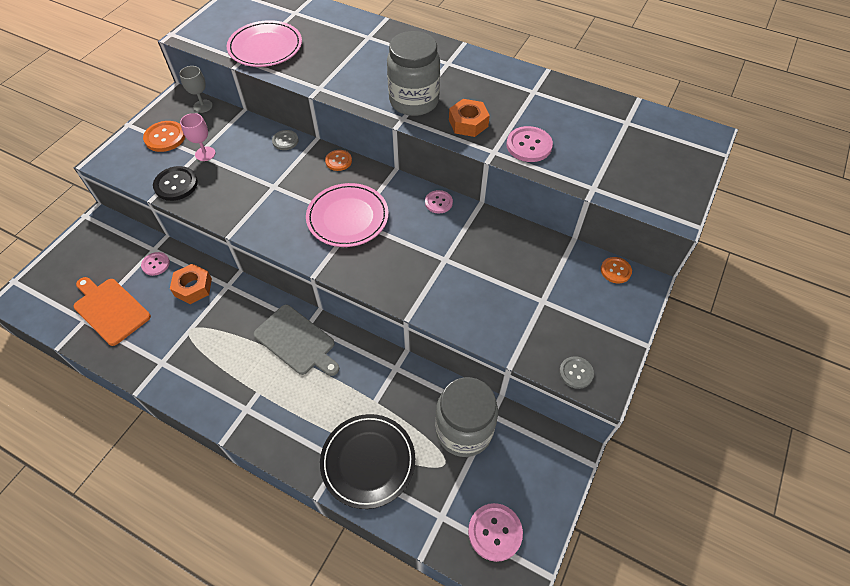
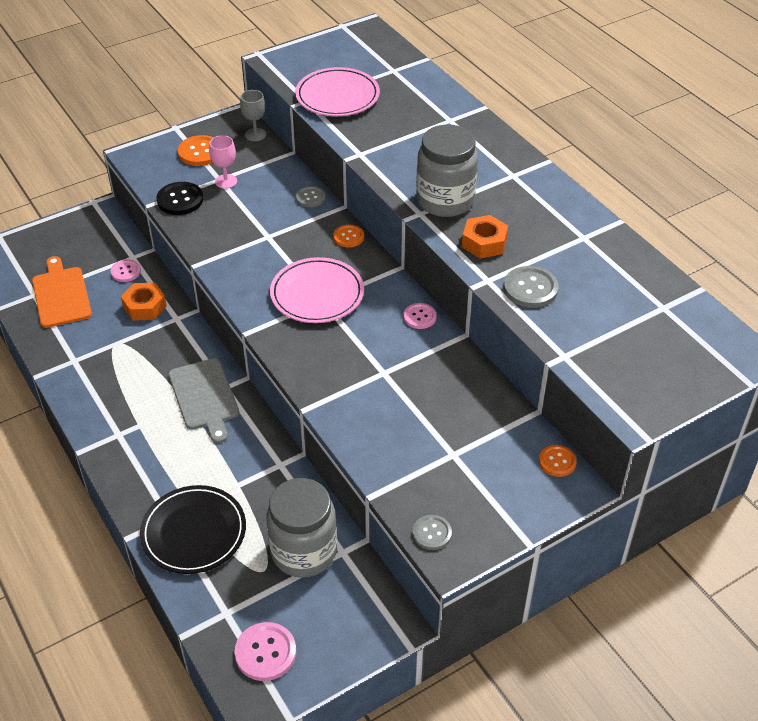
camera: 30 degrees right, 10 degrees down
(529, 145) = (530, 288): pink button -> grey button

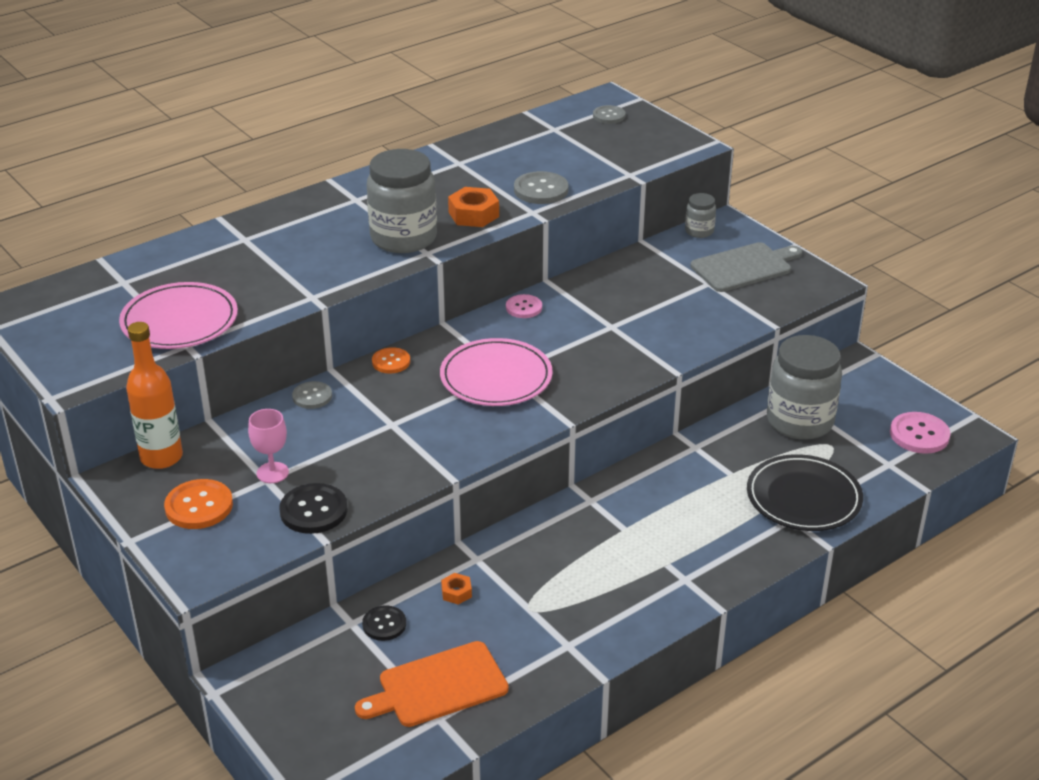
camera: 95 degrees left, 10 degrees down
(126, 271) = (384, 624): pink button -> black button
(145, 307) = (456, 592): orange nut -> orange nut, size x0.55
(204, 397) = (610, 515): grey cutting board -> grey cutting board (744, 267)
(255, 135) = (161, 457): grey goblet -> orange bottle
(432, 533) = (803, 291): grey button -> grey button (609, 116)
(557, 461) = (699, 231): orange button -> grey jar

